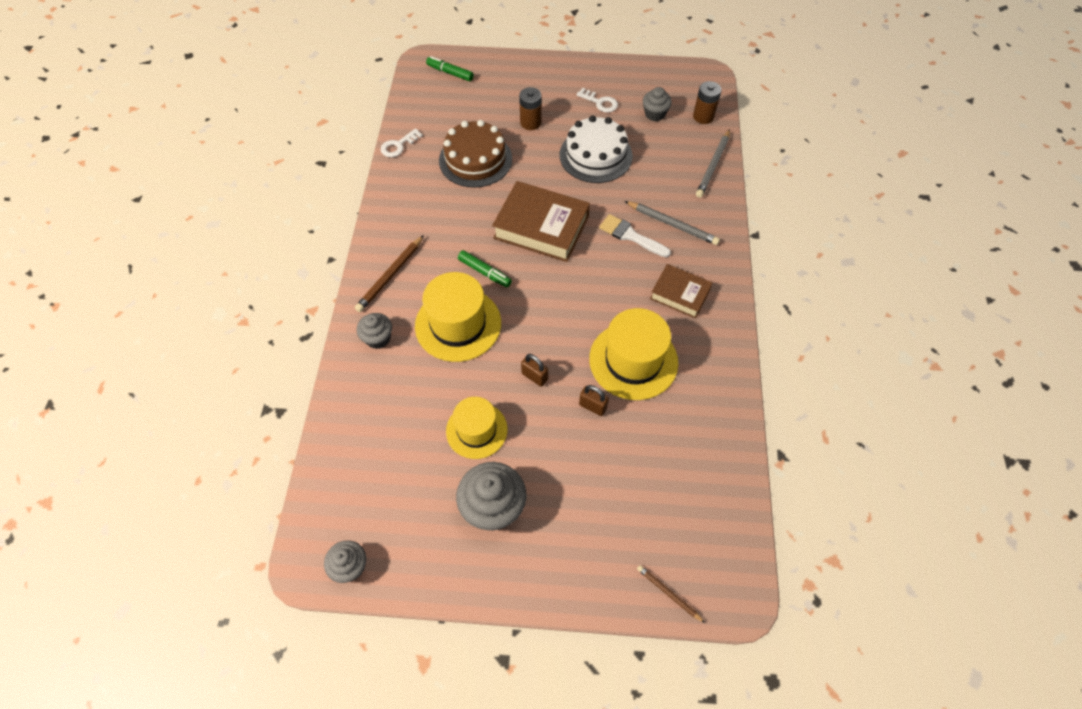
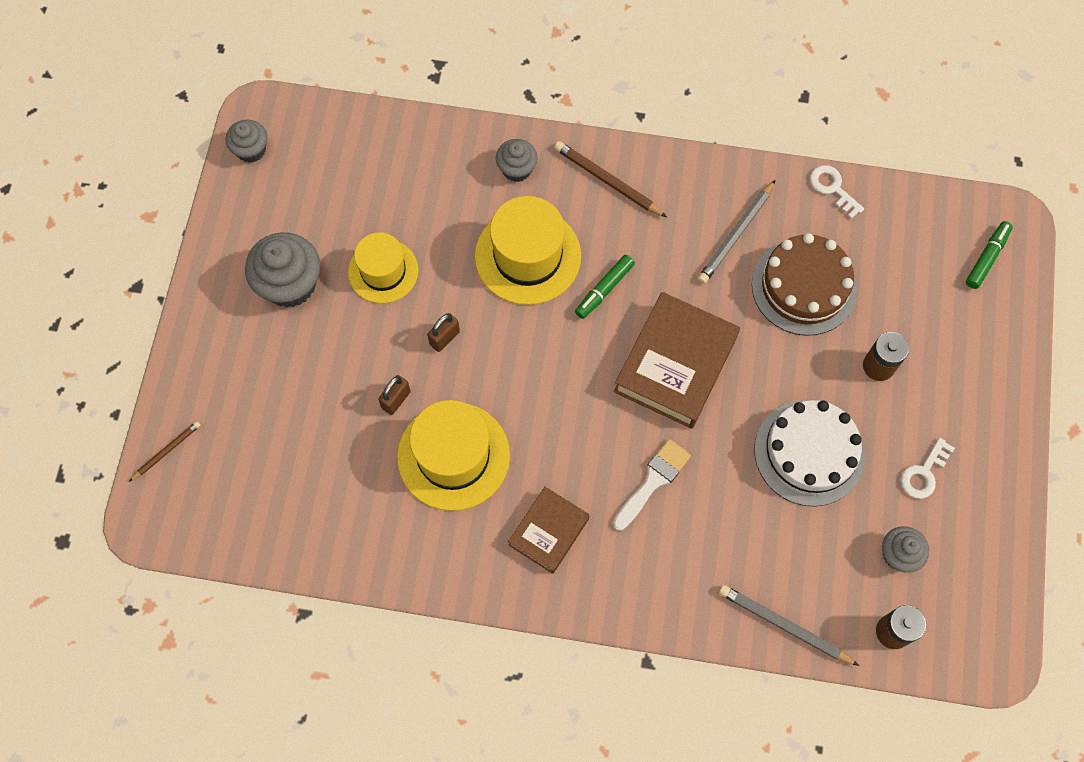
camera: 95 degrees right, 10 degrees up
(672, 224) = (670, 543): grey pencil -> grey pencil (736, 234)

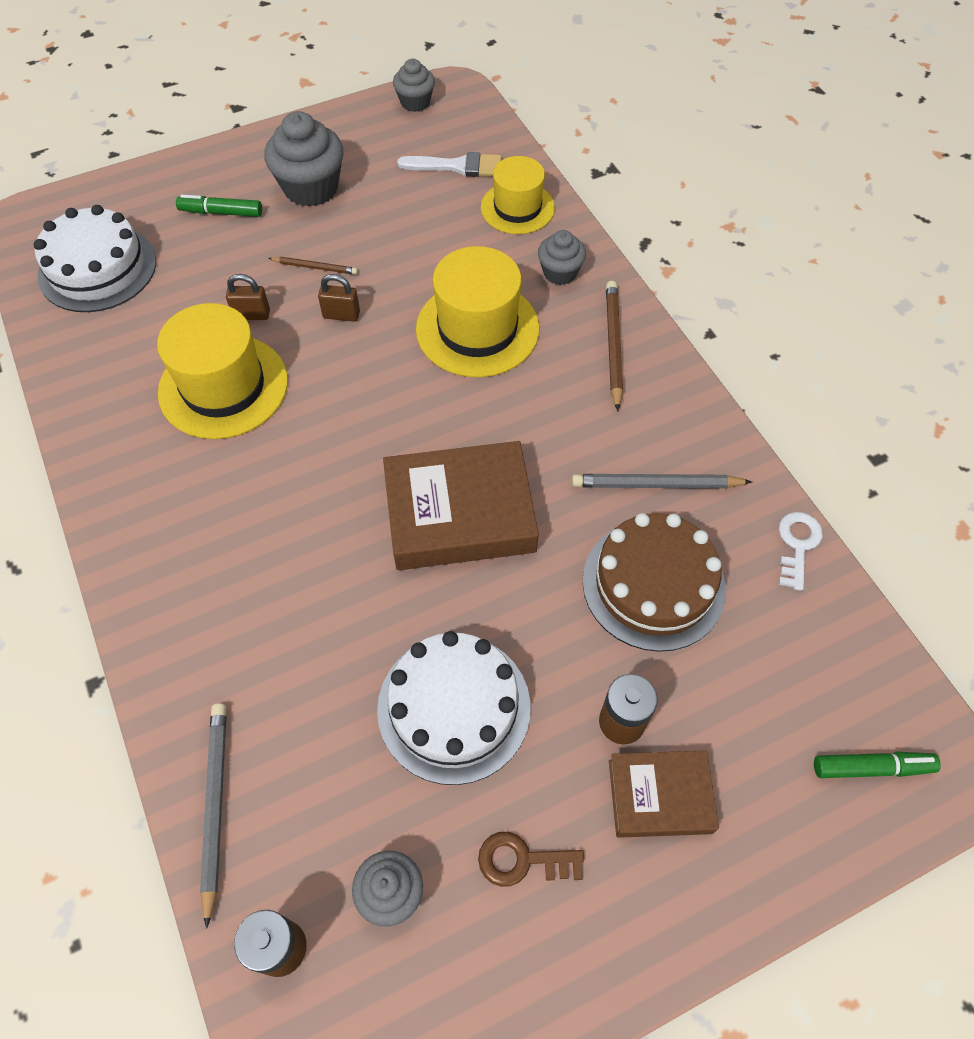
camera: 55 degrees right, 10 degrees down
(167, 451) = (97, 197): brown pencil -> brown pencil (315, 267)
(255, 489) = (97, 268): none -> white cake
(383, 271) = (373, 238): yellow hat -> yellow hat (517, 208)
(548, 532) = (191, 507): brown book -> brown book (660, 796)
(604, 289) = (493, 407): green marker -> green marker (221, 212)
(653, 481) = (310, 568): white brush -> white brush (457, 166)
(924, 473) = (522, 860): white key -> brown key

